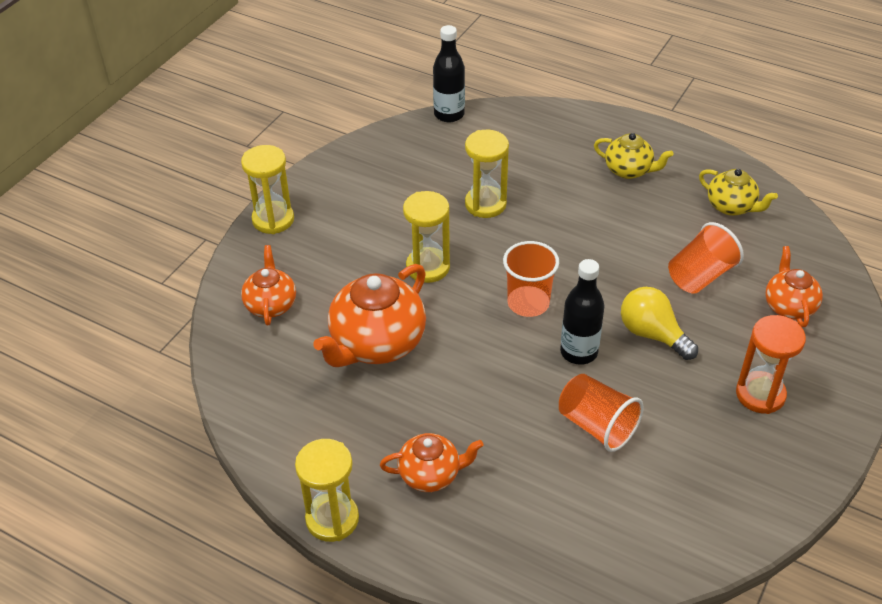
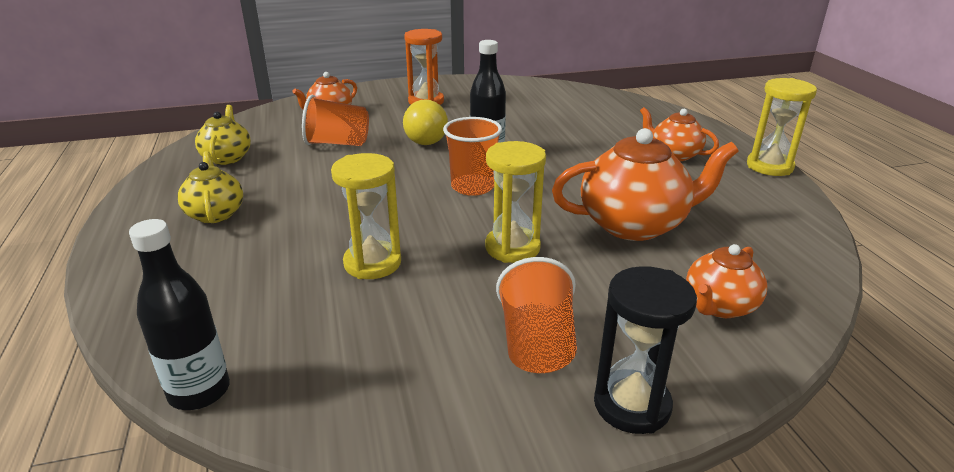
camera: 135 degrees left, 15 degrees down
(273, 220) = (632, 405): yellow hourglass -> black hourglass
(597, 426) = (535, 128): orange cup -> orange cup (536, 344)

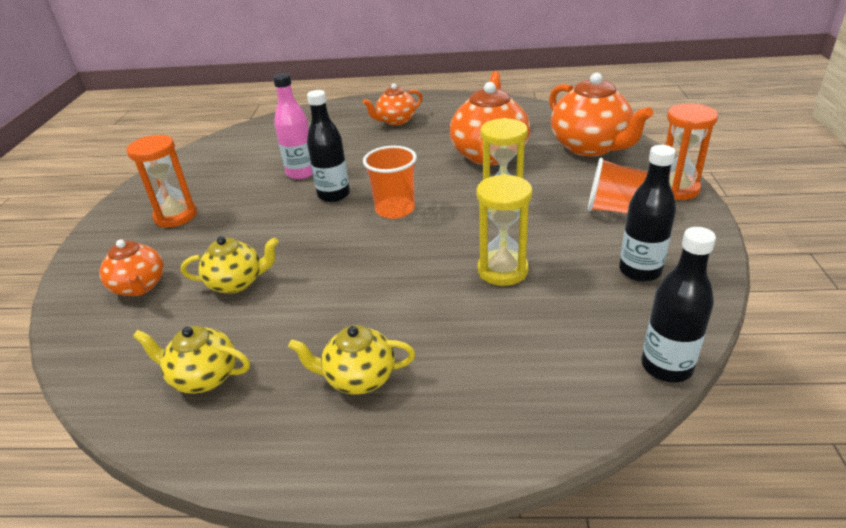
camera: 70 degrees left, 5 degrees up
(337, 143) = (237, 283): orange cup -> yellow teapot
(386, 367) = (640, 271): none -> black bottle
(427, 139) = (275, 224): yellow light bulb -> none
(521, 131) = (301, 173): none -> pink bottle
(632, 405) = (676, 189): black hourglass -> orange hourglass
(719, 306) = (590, 147): orange teapot -> orange teapot, size x1.73
(769, 166) = (435, 96): yellow hourglass -> none

